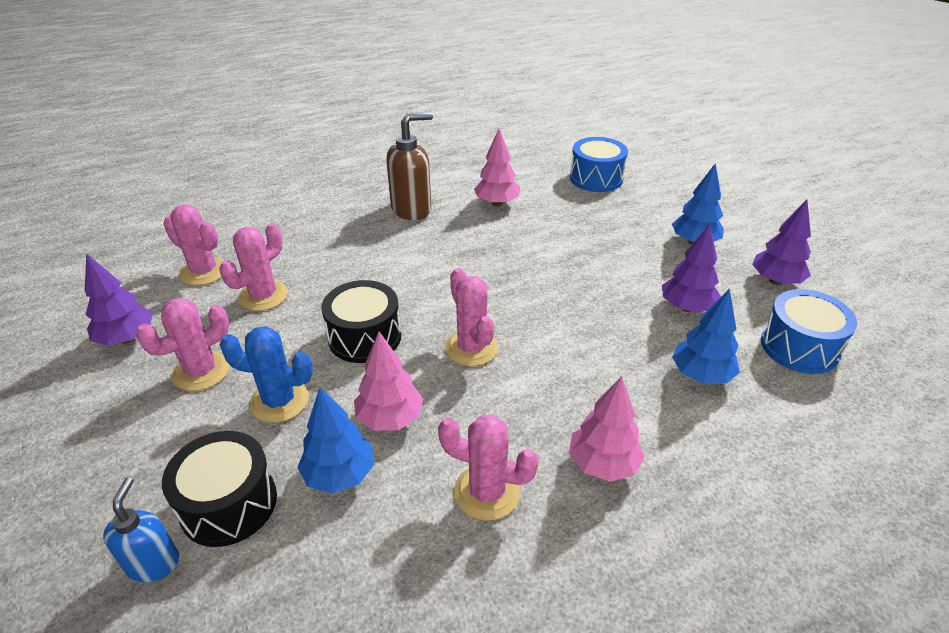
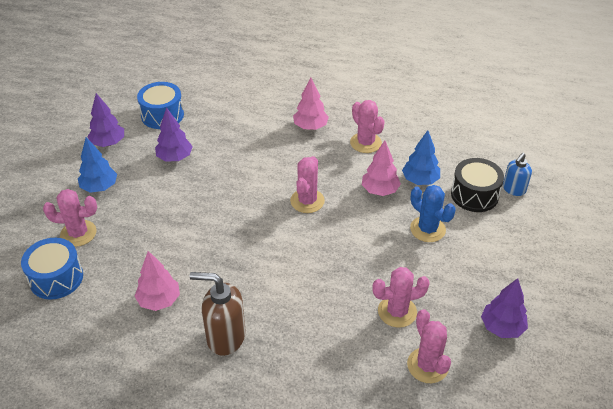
camera: 140 degrees left, 5 degrees up
(201, 371) = (462, 272): pink cactus -> pink cactus (78, 233)
(365, 337) = (356, 241): black drum -> none
(701, 375) = (222, 130): blue tree -> none

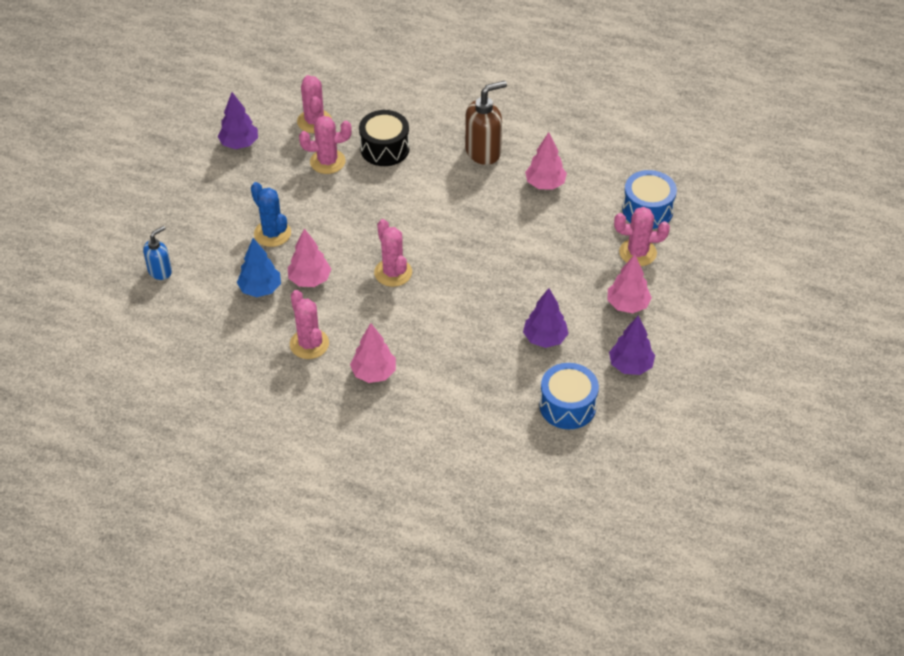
camera: 175 degrees left, 5 degrees up
(99, 187) = (627, 305): blue tree -> pink tree
(225, 337) = (483, 152): brown soap dispenser -> brown soap dispenser turned 45 degrees counterclockwise
(307, 201) = (393, 272): pink cactus -> pink cactus turned 45 degrees counterclockwise
(474, 195) = (206, 268): black drum -> black drum (384, 148)

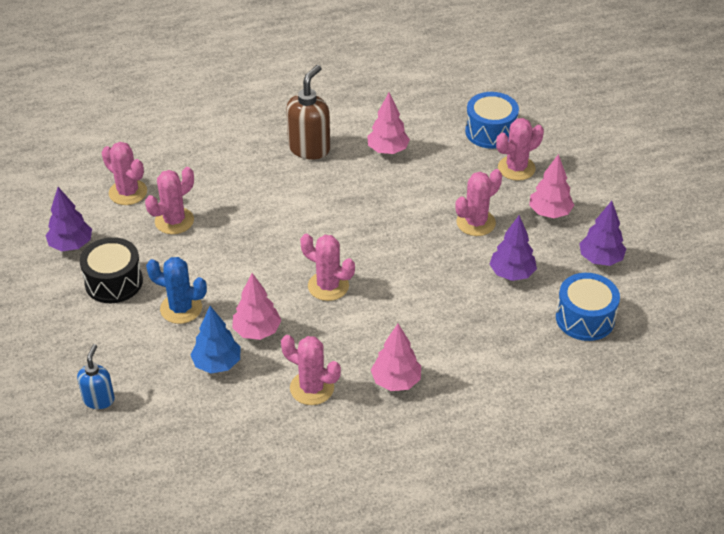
camera: 35 degrees left, 5 degrees down
(384, 148) = (218, 185): black drum -> black drum (114, 282)
(557, 281) = (476, 223): none -> pink cactus

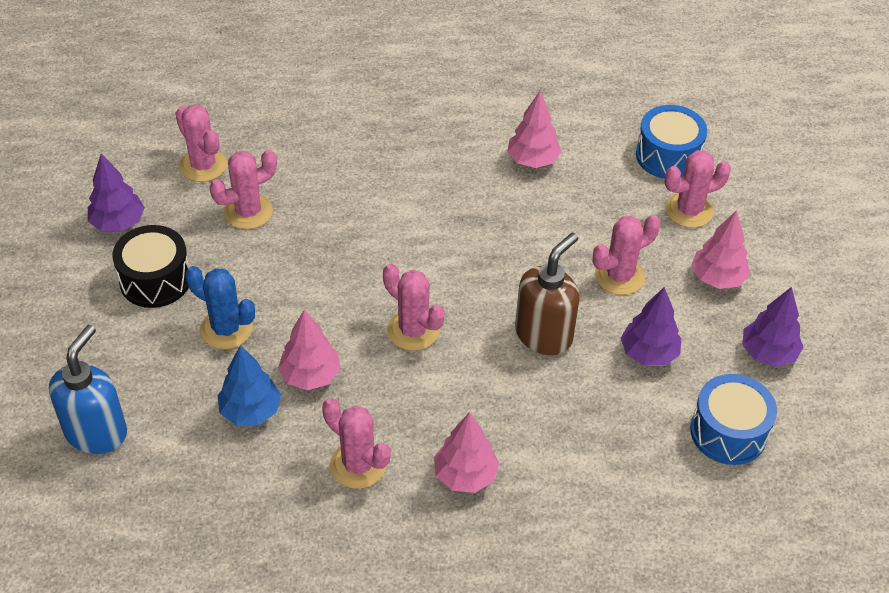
camera: 10 degrees right, 5 degrees up
(99, 399) = (96, 432): blue soap dispenser -> blue soap dispenser, size x1.64
(309, 148) = (436, 142): brown soap dispenser -> brown soap dispenser (544, 335)

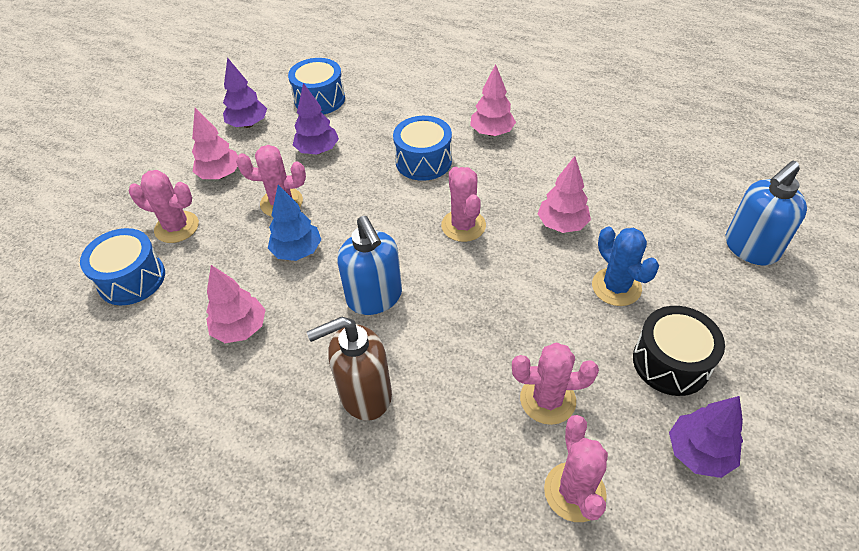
camera: 145 degrees left, 0 degrees up
(250, 411) = (619, 218): blue tree -> blue tree (297, 251)
(358, 465) = (557, 160): pink cactus -> none
(444, 227) = (375, 298): none -> blue soap dispenser
(516, 393) = (423, 161): none -> blue drum
(544, 335) = (373, 186): brown soap dispenser -> brown soap dispenser (364, 394)

